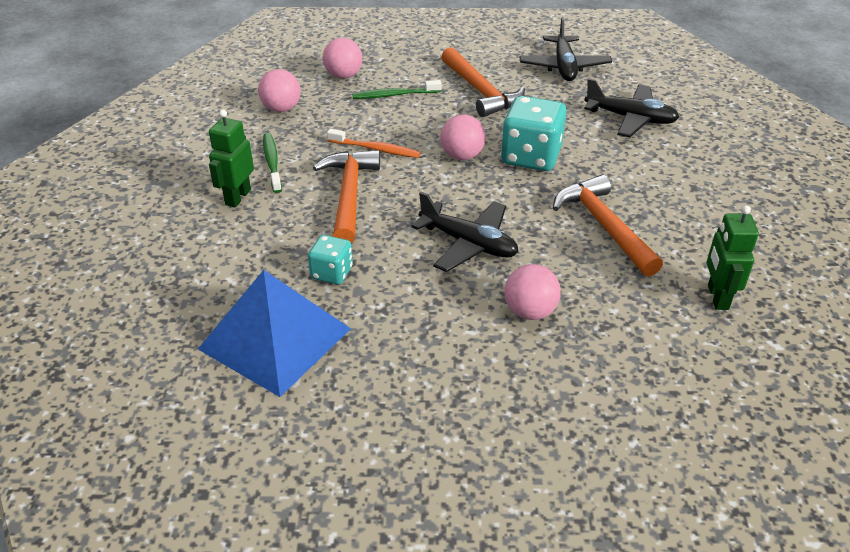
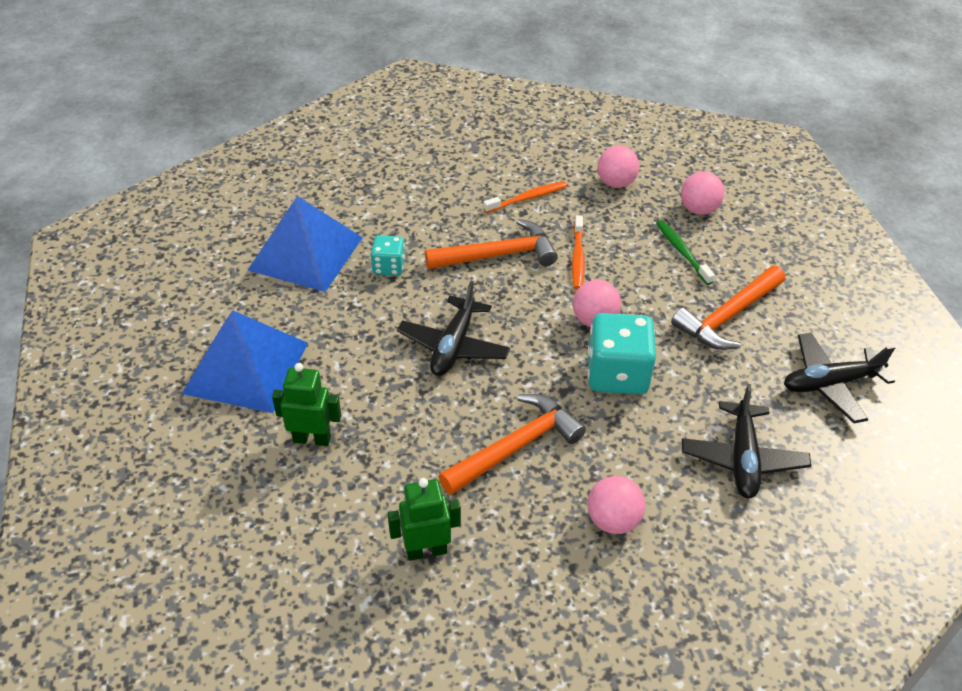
camera: 75 degrees right, 5 degrees up
(237, 197) = (470, 191): green robot -> green robot (312, 439)
(272, 162) = (527, 198): green toothbrush -> orange toothbrush
(454, 410) = (246, 367): none -> blue pyramid
(530, 311) = (370, 401): pink ball -> pink ball (613, 520)

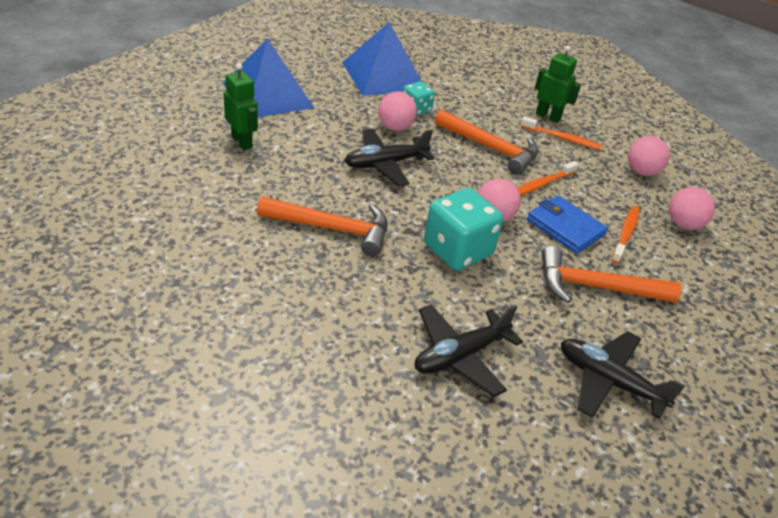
camera: 45 degrees right, 5 degrees down
(426, 550) = (203, 226): green robot -> green robot (548, 116)
(613, 520) = (319, 305): pink ball -> pink ball (395, 127)
(644, 283) = (565, 227): none -> blue wallet
(682, 252) = (625, 234): green toothbrush -> orange toothbrush

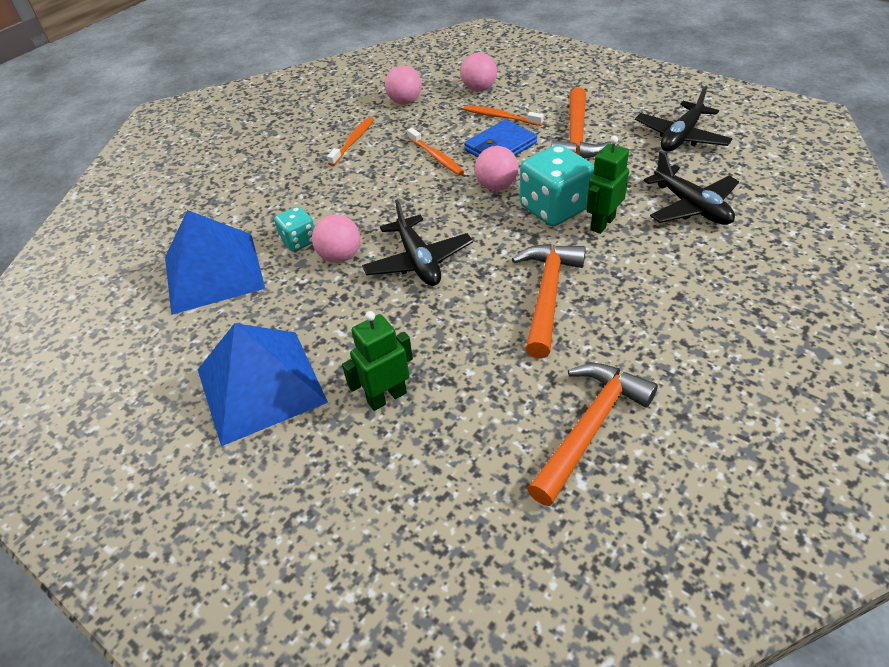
camera: 80 degrees left, 5 degrees up
(491, 148) = (376, 186): orange hammer -> orange hammer (589, 428)
(548, 116) = (311, 148): green robot -> green robot (602, 223)

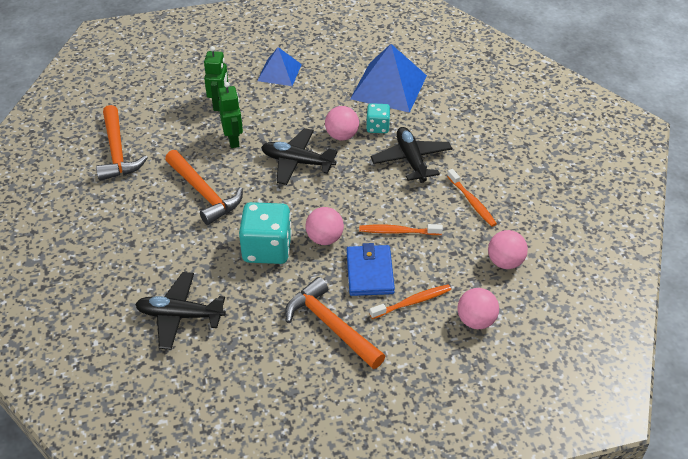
camera: 125 degrees right, 0 degrees up
(260, 385) = (279, 72): blue pyramid -> blue pyramid, size x0.60
(602, 223) = (224, 259): green robot -> green robot (233, 140)
(681, 137) = (251, 387): black plane -> black plane (411, 160)

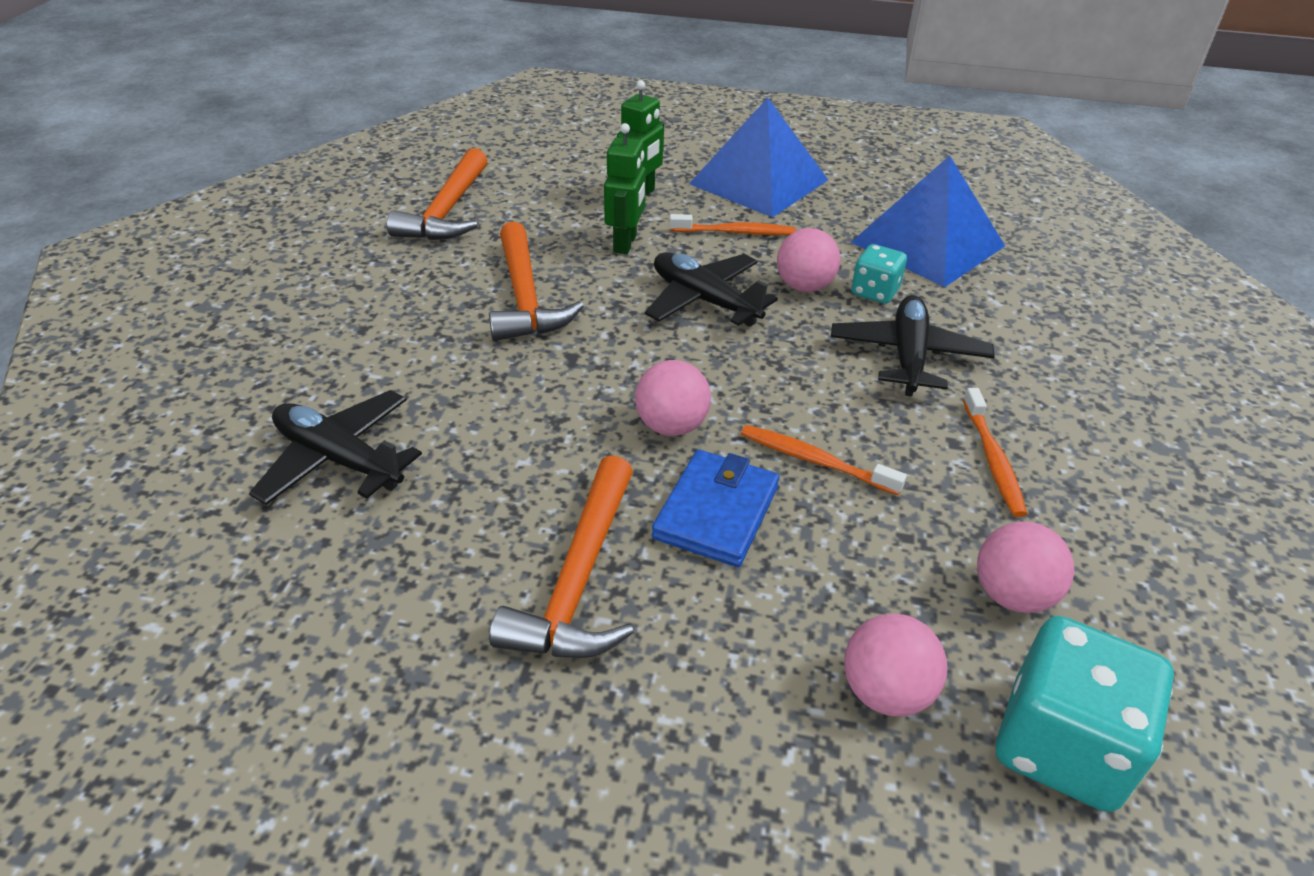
camera: 25 degrees right, 5 degrees down
(267, 249) = (561, 408): turquoise dice -> turquoise dice (1061, 746)
(279, 72) = (759, 181): blue pyramid -> blue pyramid, size x1.67
(331, 326) = (579, 579): orange hammer -> orange hammer turned 150 degrees counterclockwise
(412, 302) = (768, 598): orange toothbrush -> orange toothbrush (735, 232)

